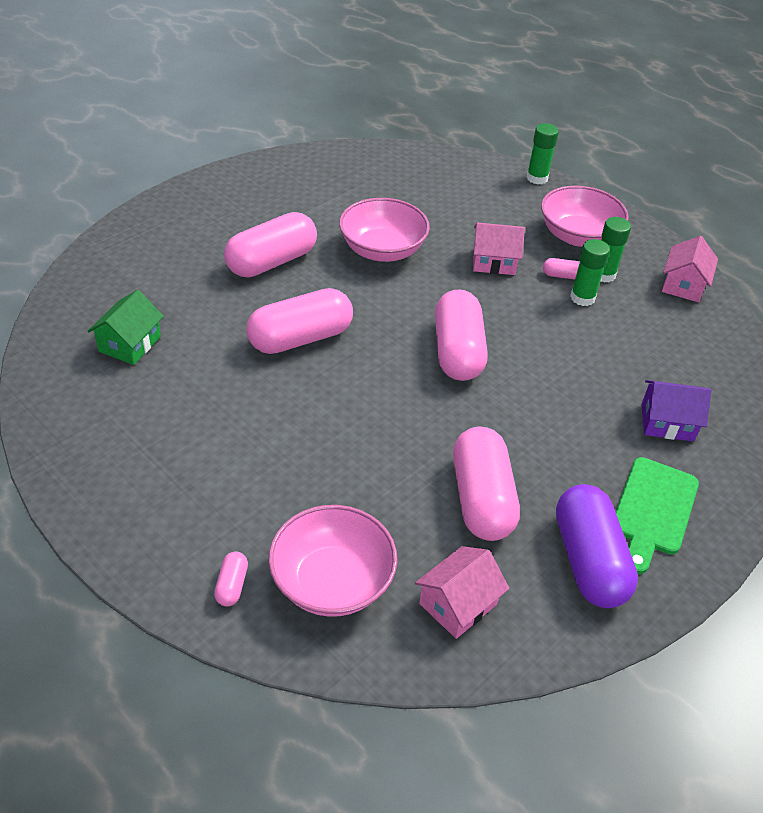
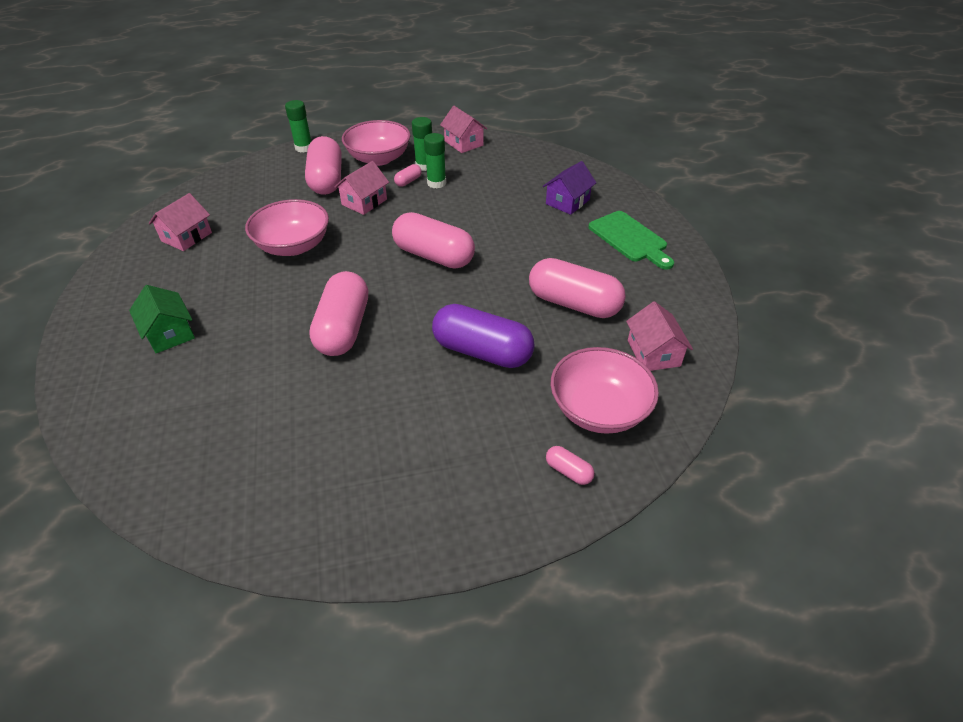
camera: 55 degrees left, 0 degrees up
(130, 344) = (240, 441): green house -> green house (169, 333)
(271, 262) = (237, 309): pink capsule -> pink capsule (326, 180)
(335, 183) = (186, 237): none -> pink house
(588, 561) = (652, 281): purple capsule -> purple capsule (482, 351)

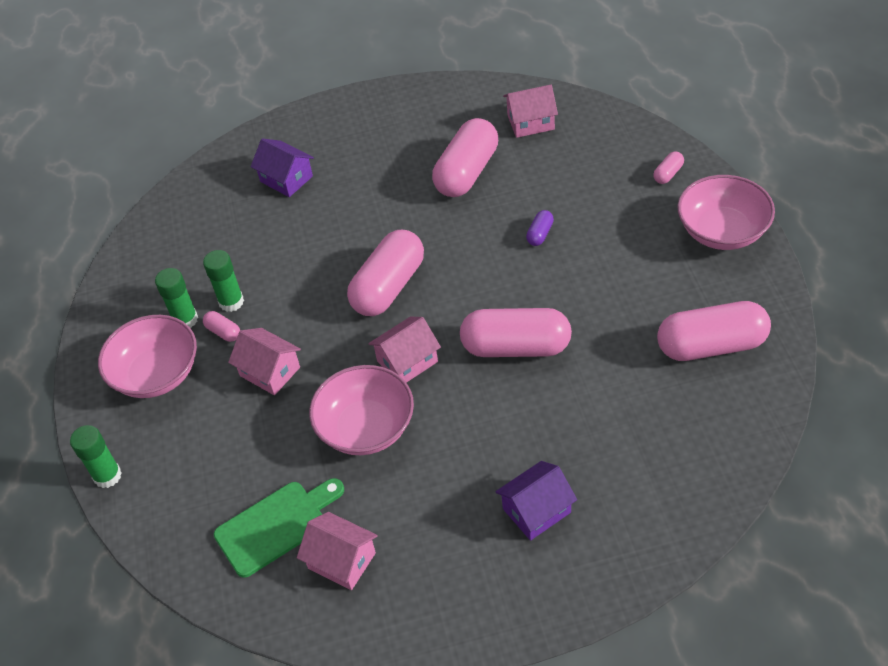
camera: 85 degrees left, 5 degrees up
(169, 333) = (536, 510): green house -> purple house
(326, 180) = (208, 425): pink capsule -> pink capsule (711, 346)
(463, 143) = (129, 284): pink house -> pink house (407, 361)
(482, 351) = (540, 234): purple capsule -> purple capsule, size x0.42
(599, 409) = (601, 156): pink bowl -> pink bowl (722, 231)
(629, 239) = (360, 131): green cutting board -> green cutting board (276, 526)

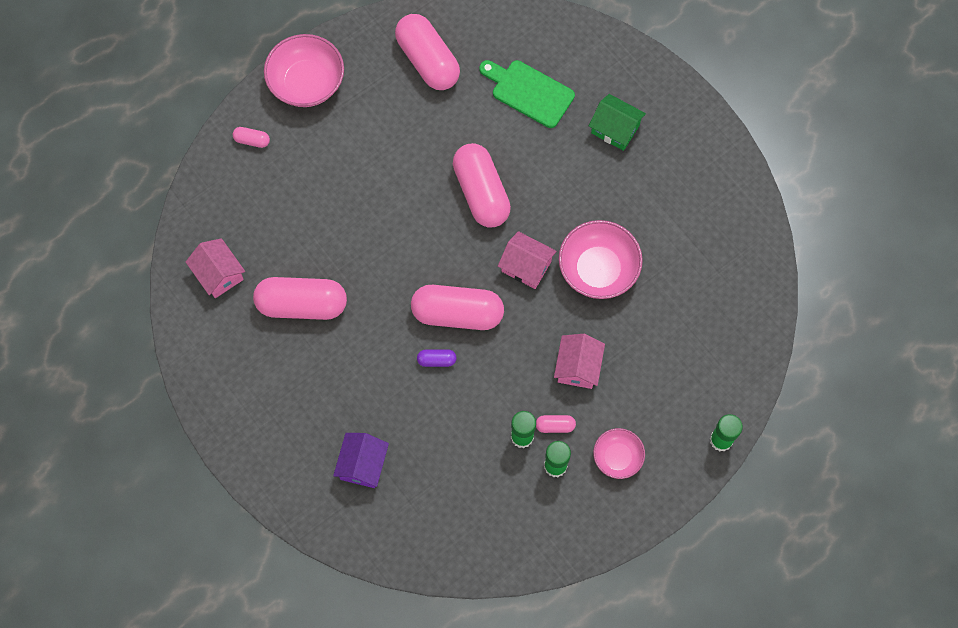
camera: 120 degrees left, 20 degrees up
(157, 374) = (617, 457): pink bowl -> pink bowl, size x0.60
(223, 332) = (555, 426): pink capsule -> pink capsule turned 75 degrees clockwise
(276, 526) = (704, 293): green cutting board -> green cutting board (529, 92)
(342, 560) = (708, 237): pink house -> none
(536, 510) = (615, 129): purple house -> green house
(540, 234) = (356, 217): purple capsule -> purple capsule (436, 360)

